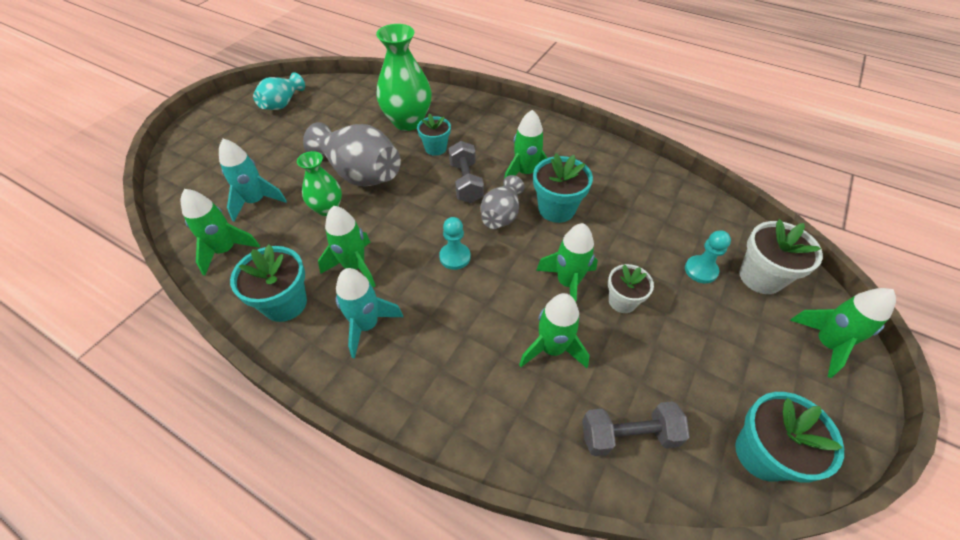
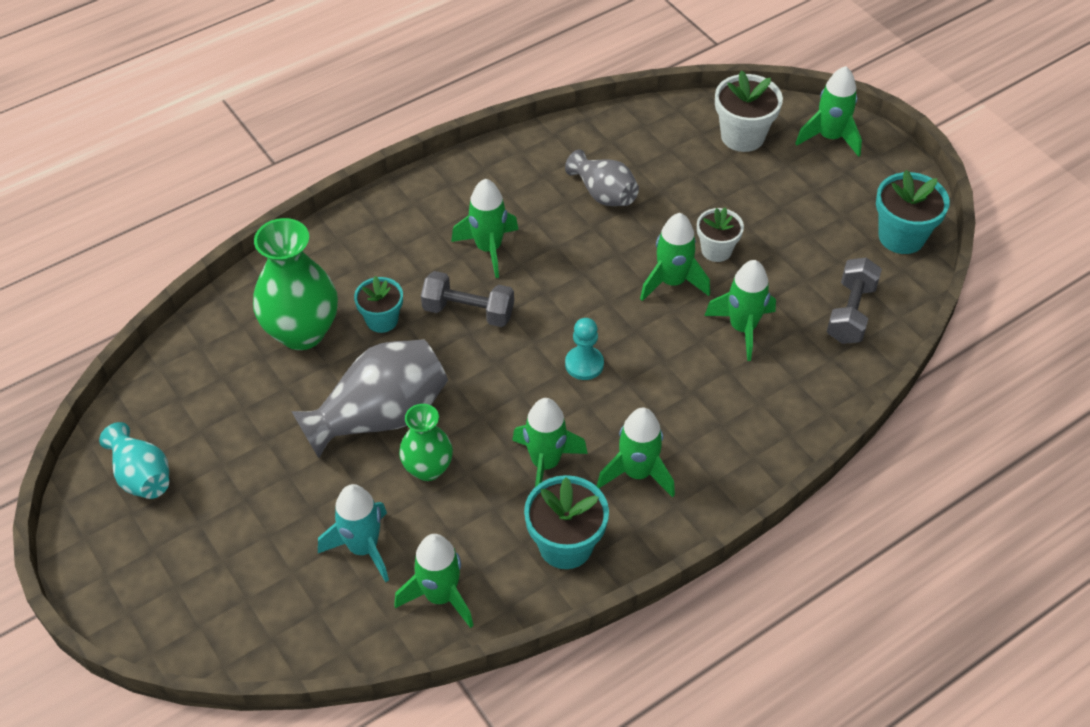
camera: 65 degrees left, 0 degrees up
(367, 325) = (637, 473): turquoise rocket -> green rocket
(501, 215) = (544, 298): grey vase -> grey vase (603, 194)
(556, 209) = (564, 246): turquoise flower pot -> none
(700, 270) = (712, 173): turquoise pawn -> none

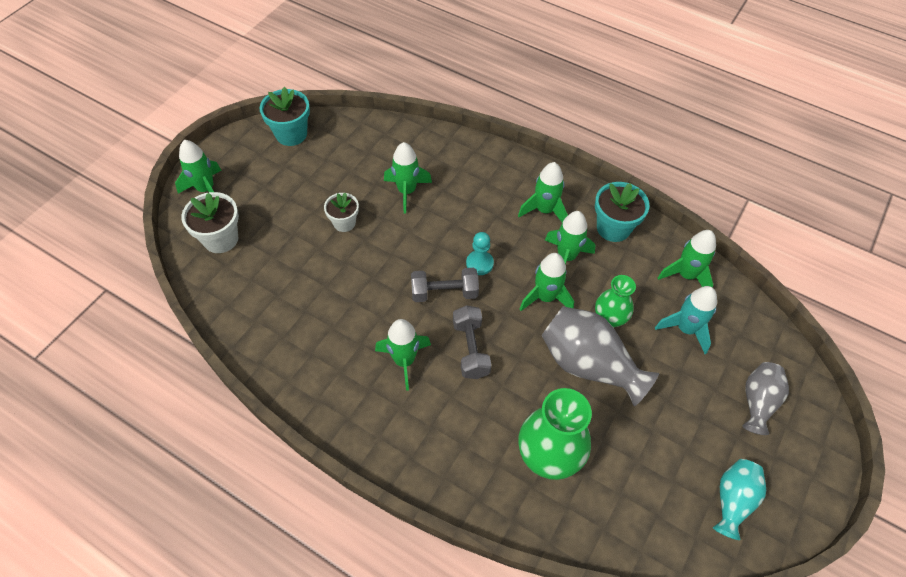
camera: 115 degrees left, 5 degrees up
(382, 320) = (508, 403): turquoise flower pot -> none
(603, 194) = (315, 306): grey vase -> grey vase (758, 402)
(672, 282) = (385, 238): green rocket -> green rocket (545, 297)
(850, 313) = (368, 144): grey dumbbell -> grey dumbbell (444, 293)

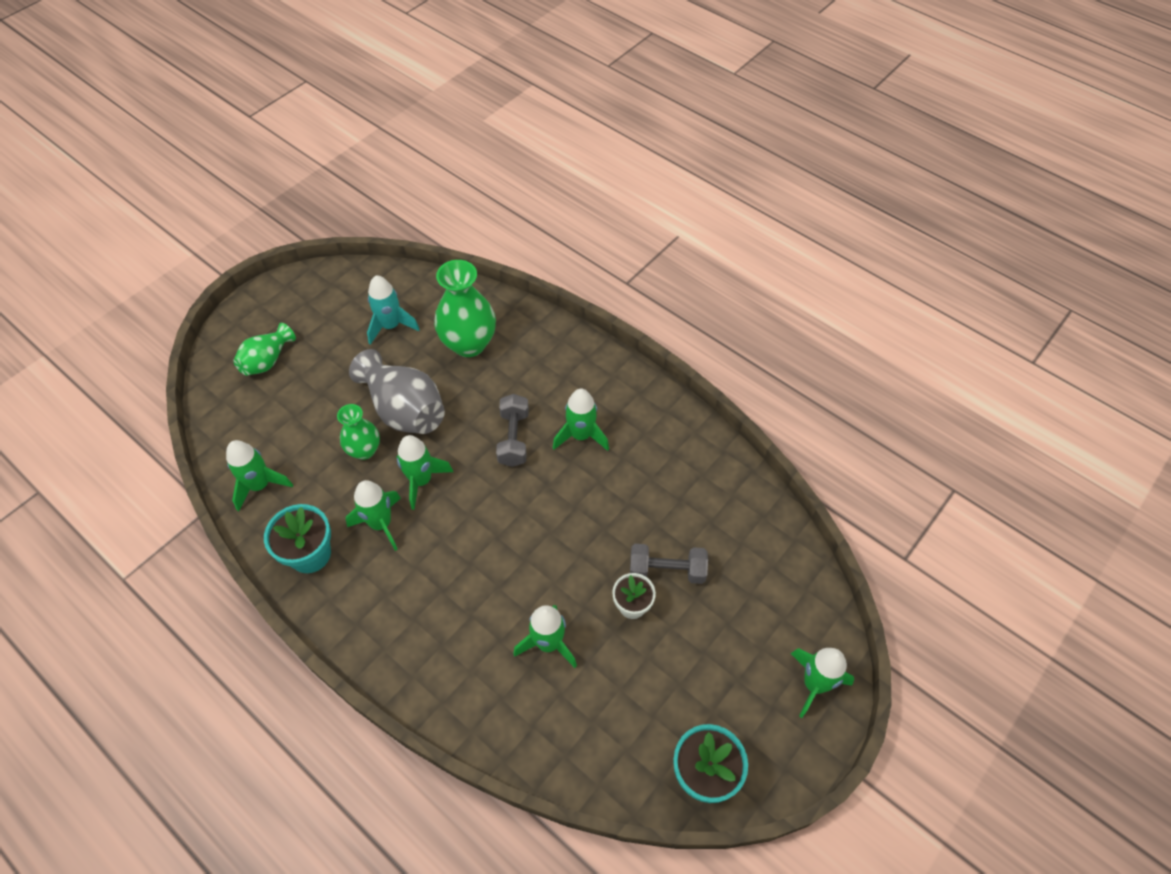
camera: 170 degrees left, 0 degrees up
(221, 239) = (783, 602): white flower pot -> none
(444, 293) = (527, 500): grey dumbbell -> grey dumbbell (667, 570)
(479, 263) = (481, 529): turquoise pawn -> none
(544, 210) = (382, 590): green rocket -> none
(685, 329) = (294, 430): turquoise rocket -> turquoise rocket (391, 326)
(733, 500) = (334, 298): turquoise vase -> none
(758, 402) = (267, 360): grey vase -> green vase

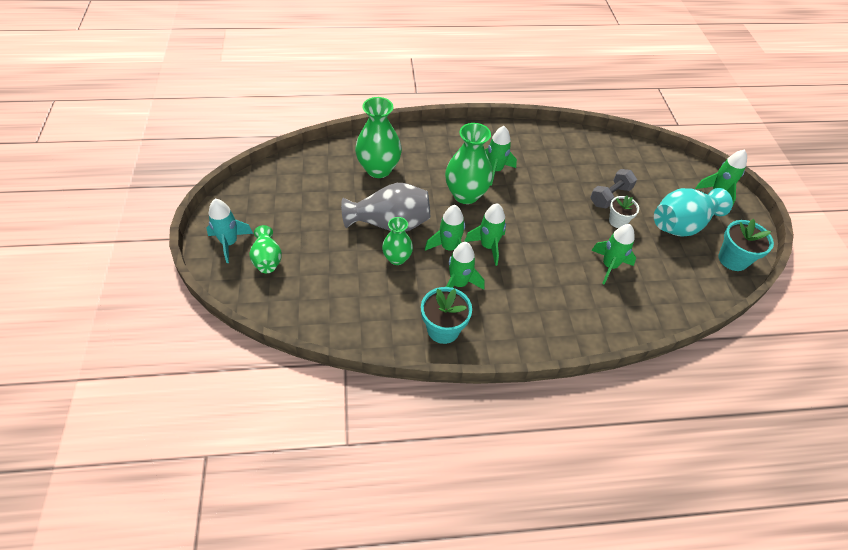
camera: 50 degrees left, 5 degrees down
(260, 485) = (362, 322): green rocket -> green rocket (488, 246)
(391, 326) = (320, 190): turquoise rocket -> turquoise rocket (229, 243)
(513, 438) = (466, 194): grey dumbbell -> green vase
(702, 678) = (681, 225): none -> turquoise vase

